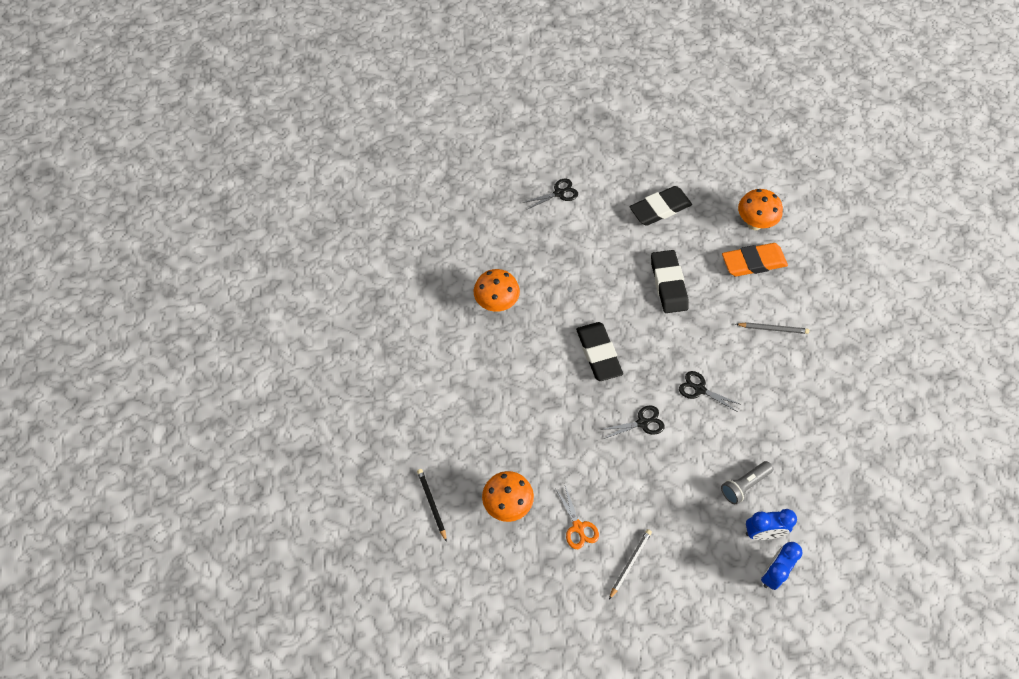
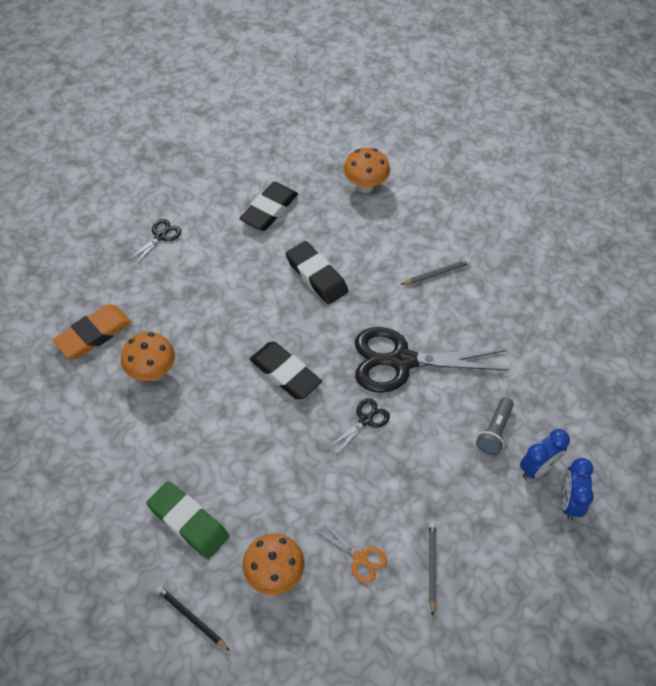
camera: 30 degrees left, 5 degrees down
(465, 433) = (188, 522): none -> green eraser
(700, 389) = (402, 361): black scissors -> black scissors, size x2.23
(753, 262) = (384, 221): orange eraser -> orange eraser (94, 334)

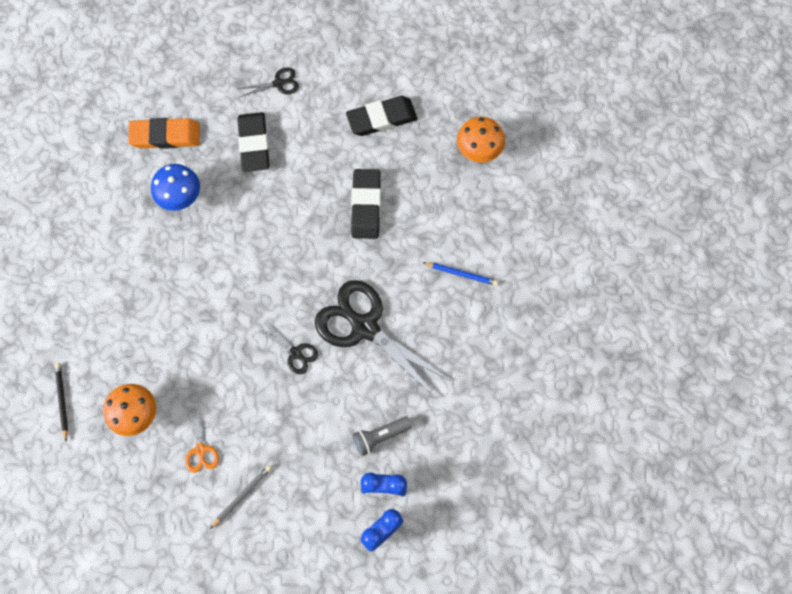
camera: 40 degrees right, 15 degrees up
(152, 372) = (181, 198): orange mushroom -> blue mushroom
(188, 522) = (113, 332): green eraser -> none
(285, 373) = (271, 271): black eraser -> black eraser (254, 144)
(365, 420) = (295, 353): black scissors -> black scissors turned 45 degrees clockwise
(436, 273) = (461, 274): grey pencil -> blue pencil

